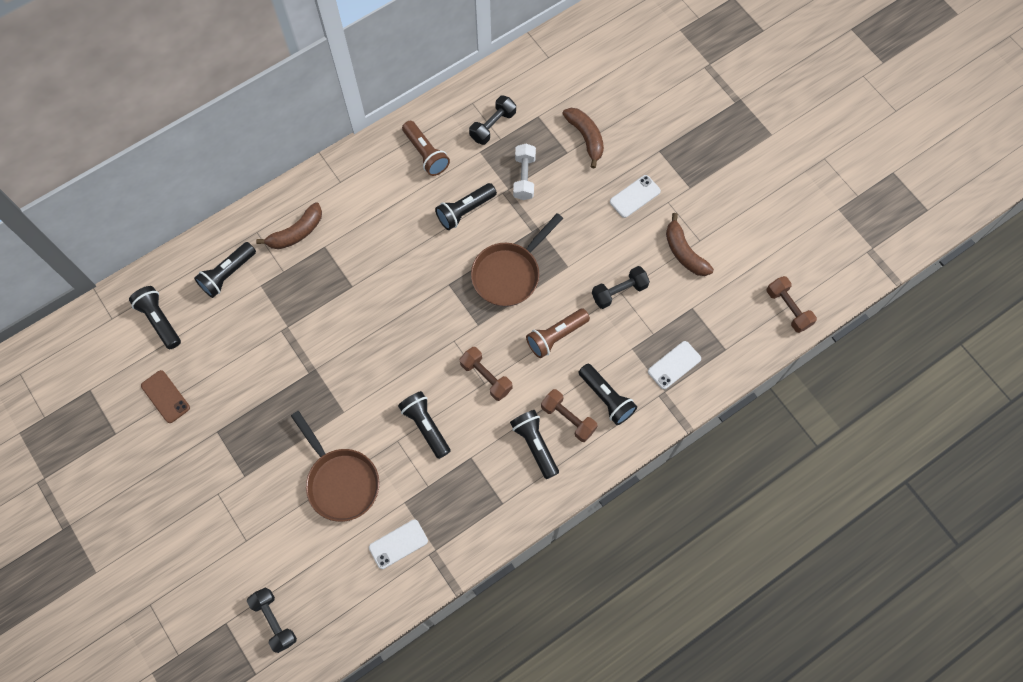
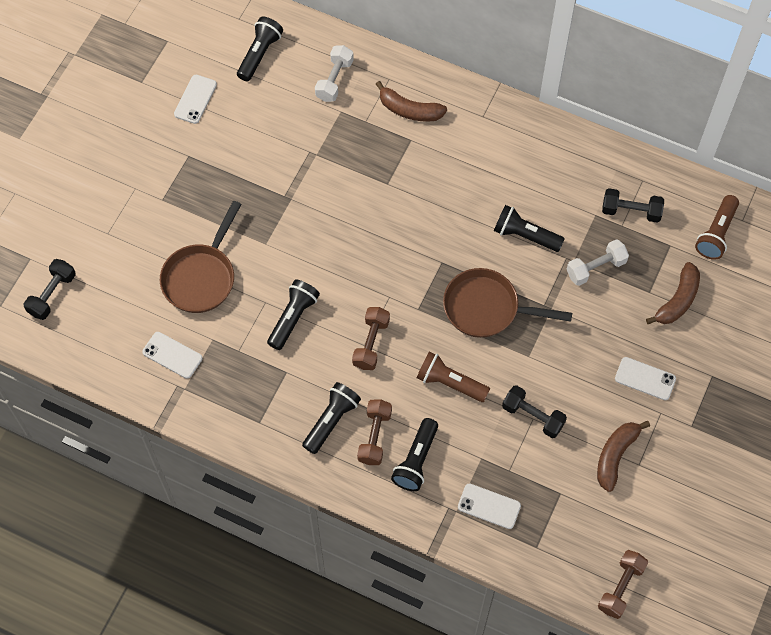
camera: 60 degrees right, 5 degrees down
(165, 396) = (195, 99): brown phone -> white phone
(227, 274) = (334, 80): black flashlight -> white dumbbell
(426, 154) = (560, 170): brown flashlight -> brown flashlight (716, 234)

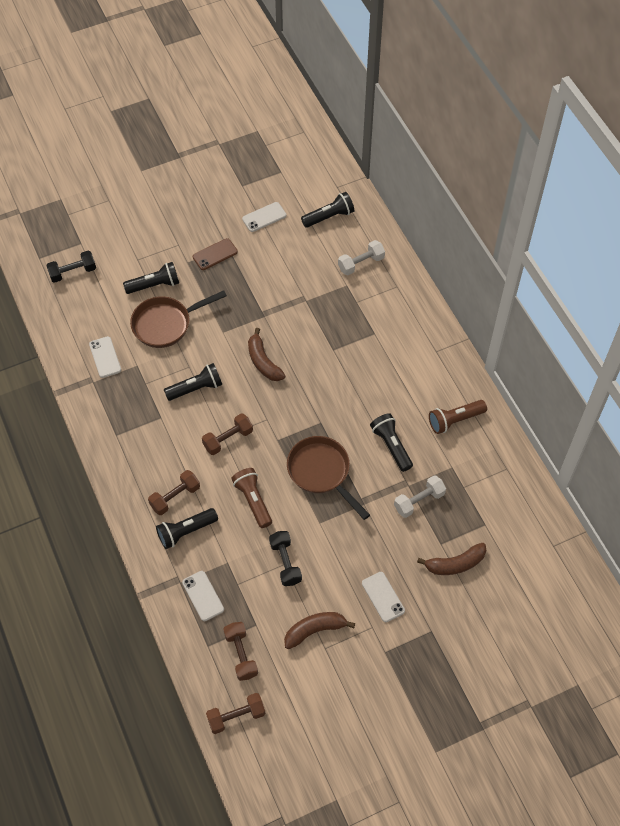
camera: 40 degrees right, 5 degrees down
(182, 172) = (215, 254): none -> brown phone
(331, 421) = (158, 467): black flashlight -> black flashlight (154, 285)
(409, 110) = (391, 314): brown banana -> brown banana (263, 361)
(573, 530) = (241, 654): none -> brown dumbbell
(596, 268) = (419, 501): white dumbbell -> white dumbbell turned 45 degrees counterclockwise
(631, 211) = (479, 482): black dumbbell -> none
(716, 234) = (525, 541): brown flashlight -> brown flashlight (454, 420)

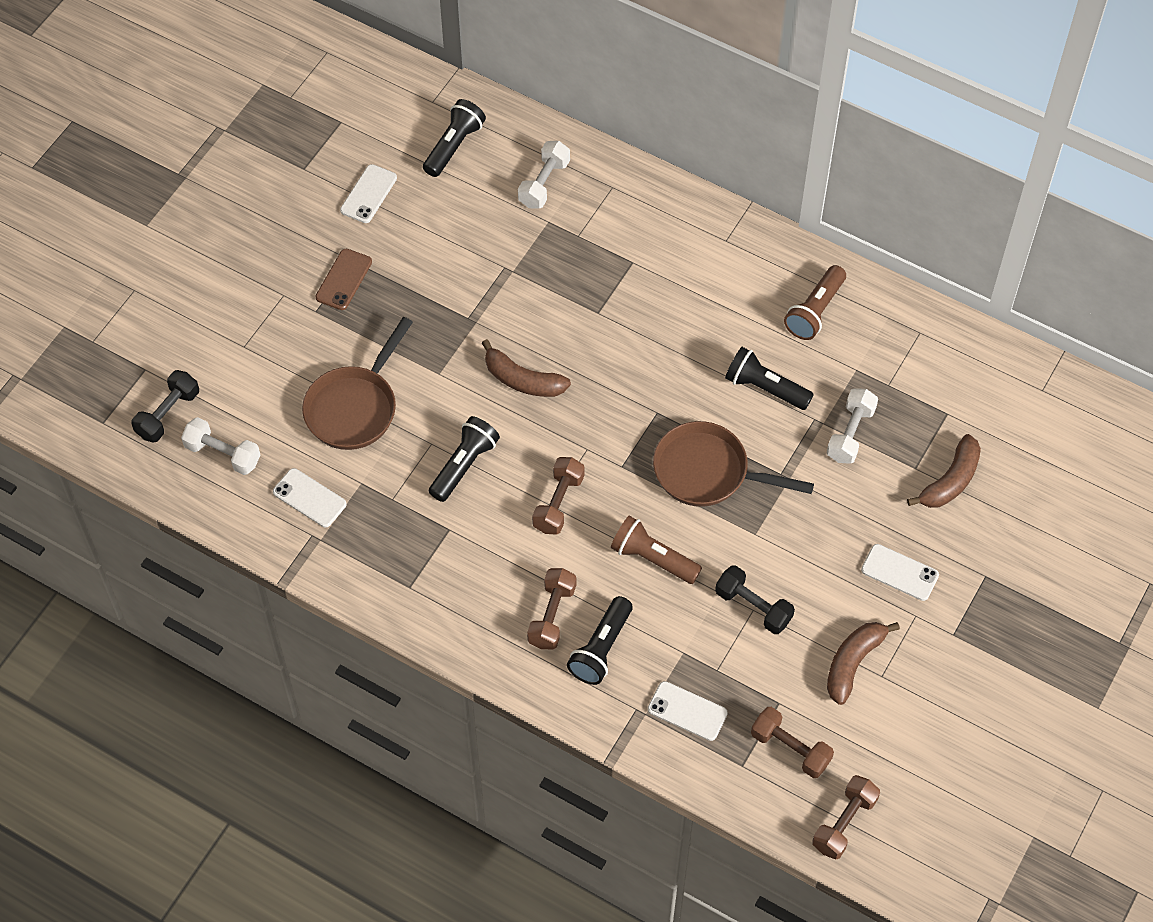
camera: 35 degrees left, 0 degrees up
(82, 308) = (223, 454): none -> white dumbbell
(154, 285) = (296, 366): black flashlight -> none

